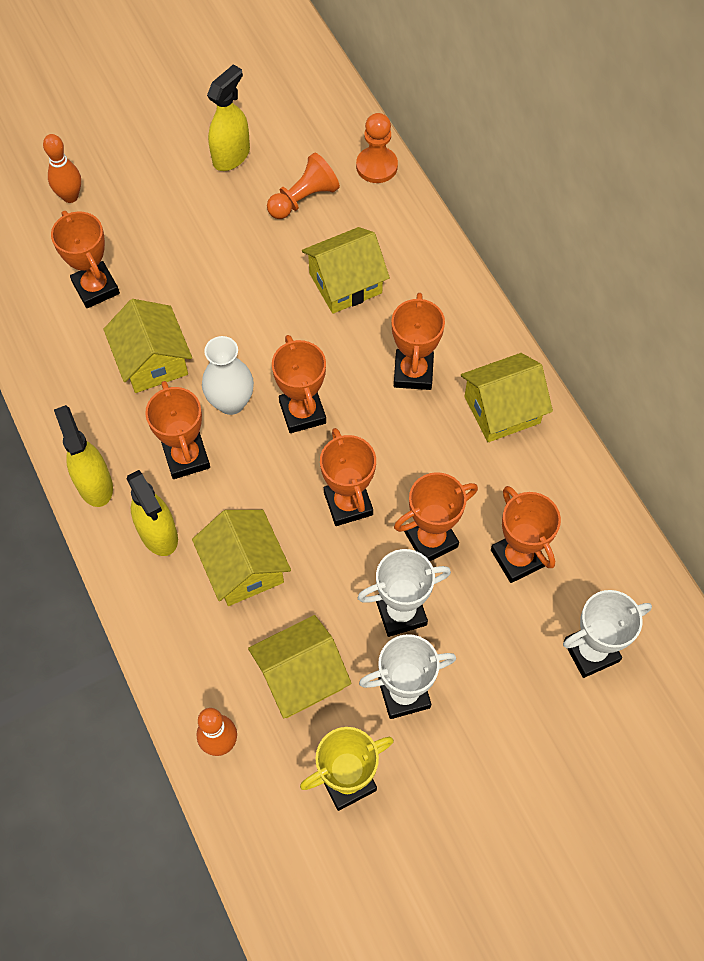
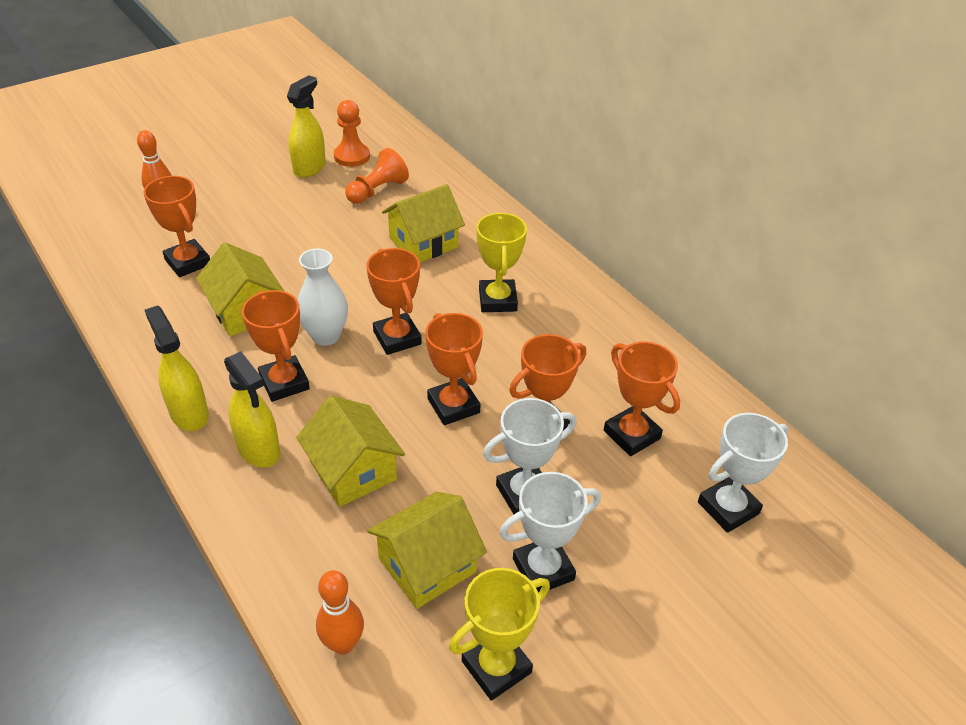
camera: 10 degrees left, 20 degrees down
(376, 166) = (438, 167): orange pawn -> orange pawn (352, 156)
(413, 372) = (497, 300): orange trophy -> yellow trophy
(502, 409) = (586, 320): yellow house -> none

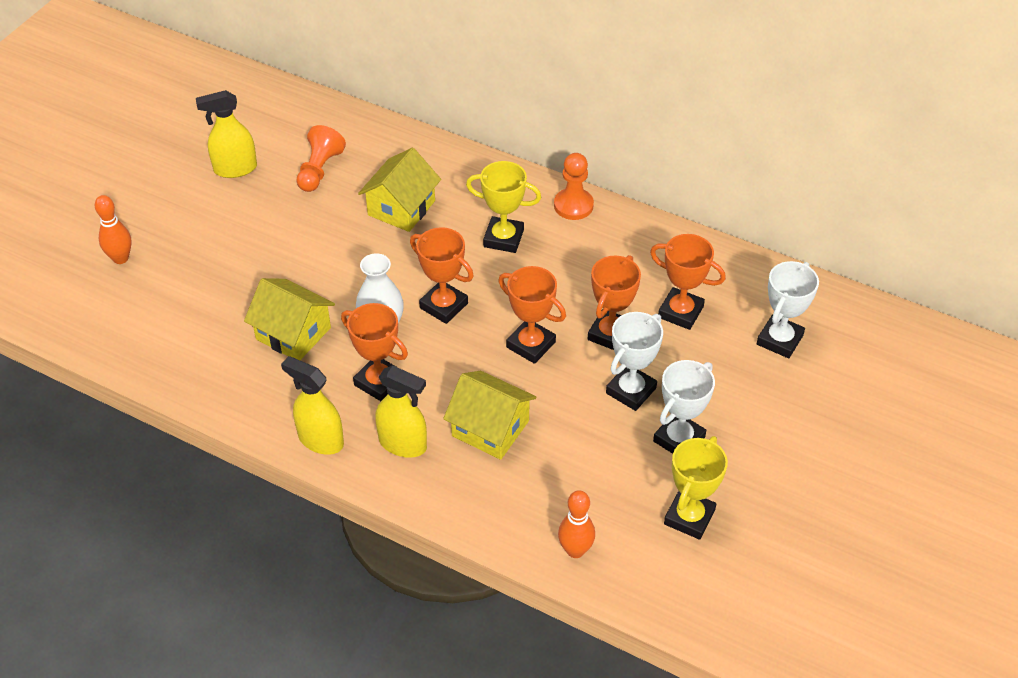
camera: 25 degrees left, 5 degrees up
(188, 262) = (200, 309): orange trophy -> none
(309, 168) = (235, 169): yellow spray bottle -> yellow spray bottle turned 105 degrees counterclockwise
(352, 156) = (266, 141): orange pawn -> orange pawn (573, 205)
(427, 565) = (596, 472): yellow house -> none
(497, 300) = (503, 238): yellow trophy -> yellow trophy turned 45 degrees counterclockwise

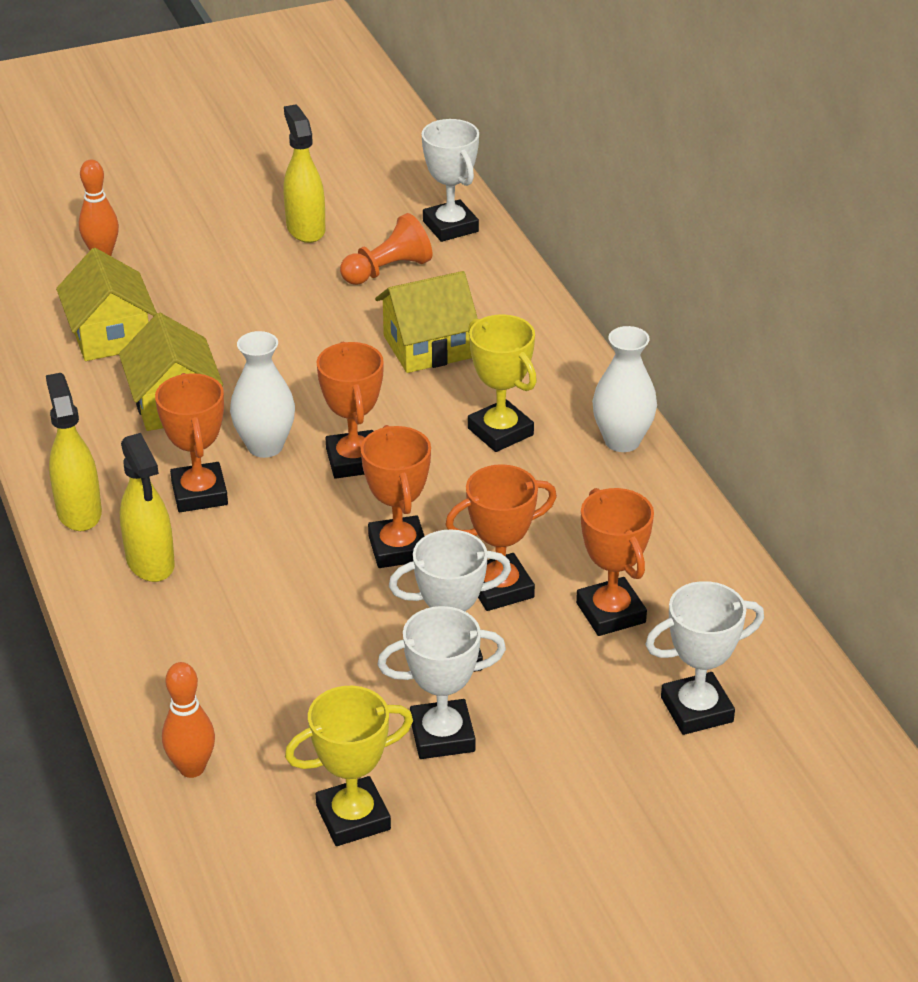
camera: 40 degrees right, 10 degrees down
(235, 169) = (305, 229): yellow spray bottle -> yellow spray bottle turned 45 degrees clockwise
(323, 120) = (450, 226): none -> white trophy
(490, 428) = (254, 601): yellow house -> yellow house (110, 335)
(573, 205) = (622, 441): orange pawn -> white vase

